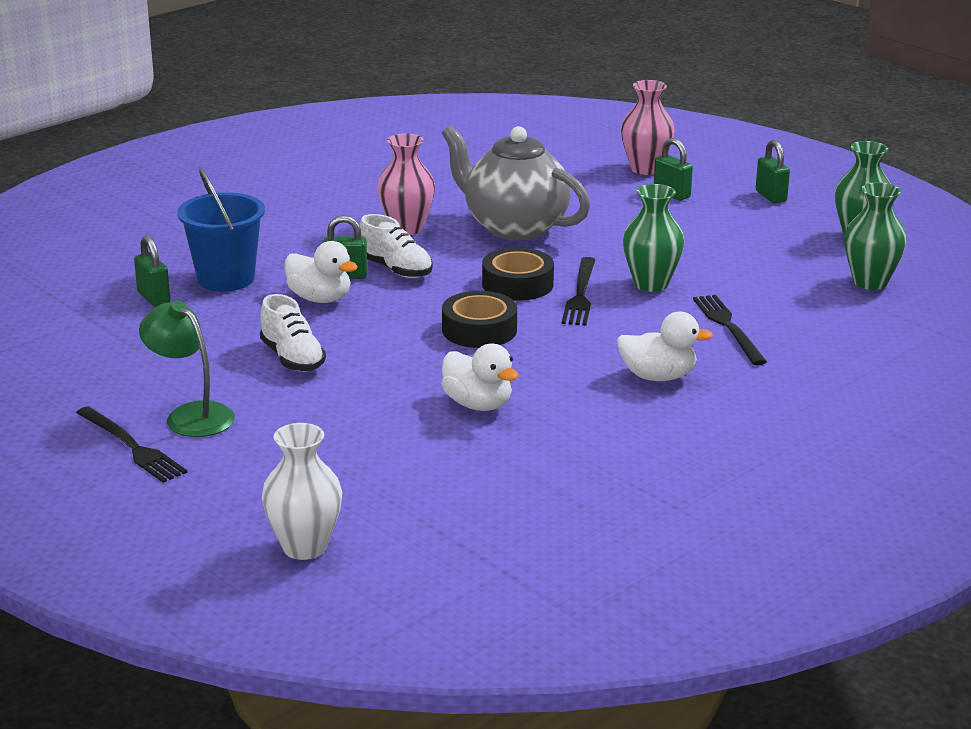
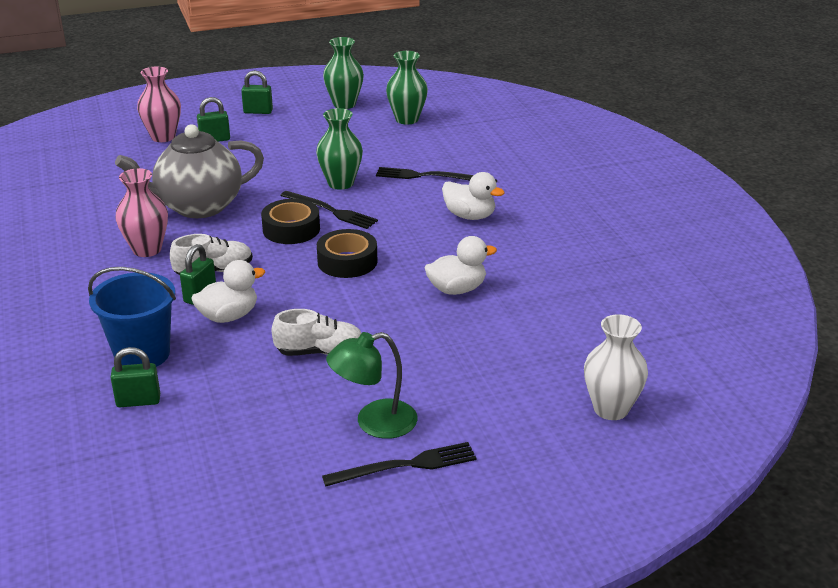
camera: 65 degrees left, 5 degrees up
(658, 376) = (470, 216): white duck -> white duck turned 90 degrees clockwise

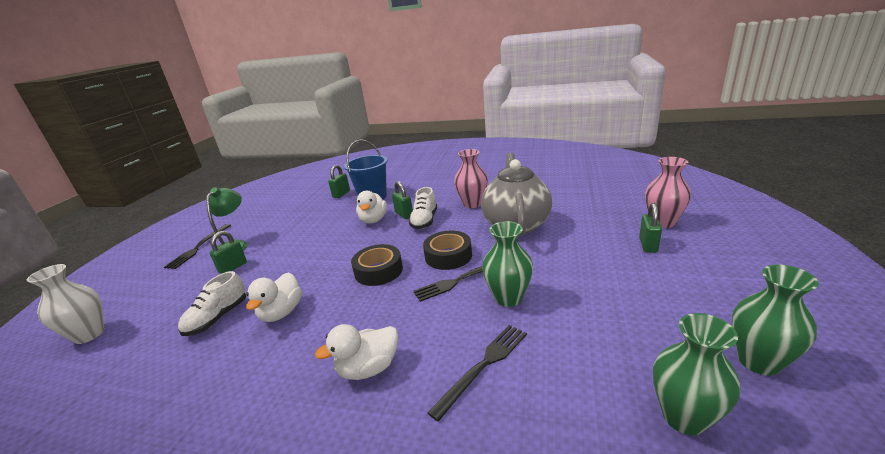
camera: 125 degrees right, 5 degrees down
(258, 111) = (728, 281): green padlock -> green padlock (233, 267)
(320, 352) = (305, 241): white shoe -> white shoe (217, 318)

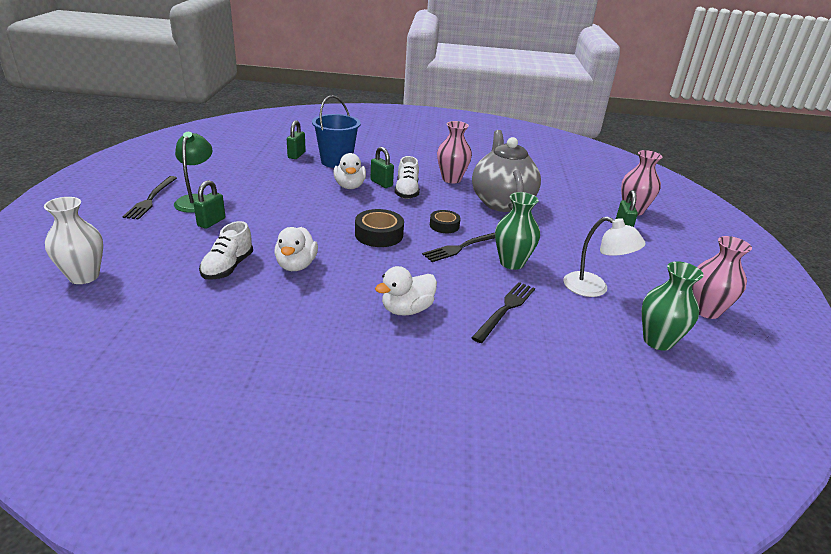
camera: 15 degrees left, 5 degrees up
(448, 256) = (444, 226): black tape -> black tape, size x0.65
(602, 330) = (594, 288): none -> white lamp
(758, 361) = (706, 310): green vase -> pink vase

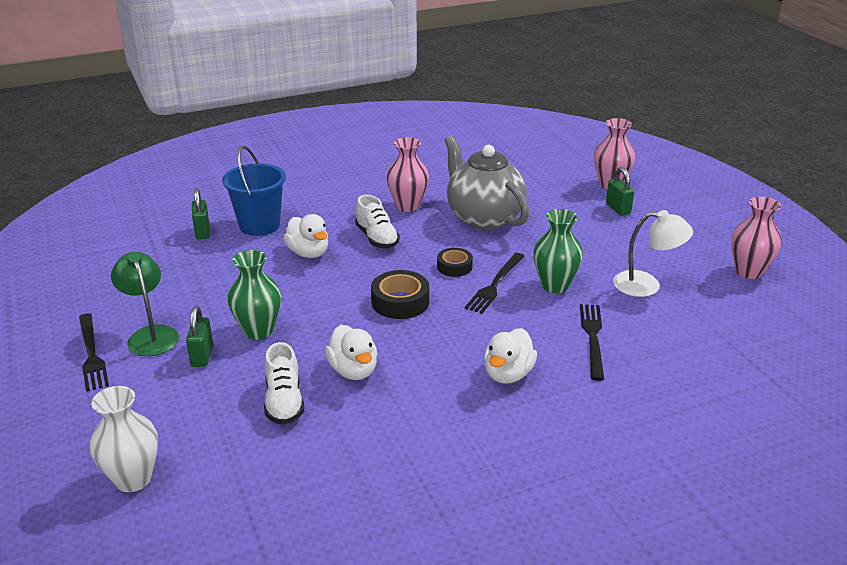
camera: 25 degrees left, 0 degrees up
(381, 183) = (339, 237): green padlock -> none
(657, 341) = (735, 317): green vase -> green vase (258, 331)

